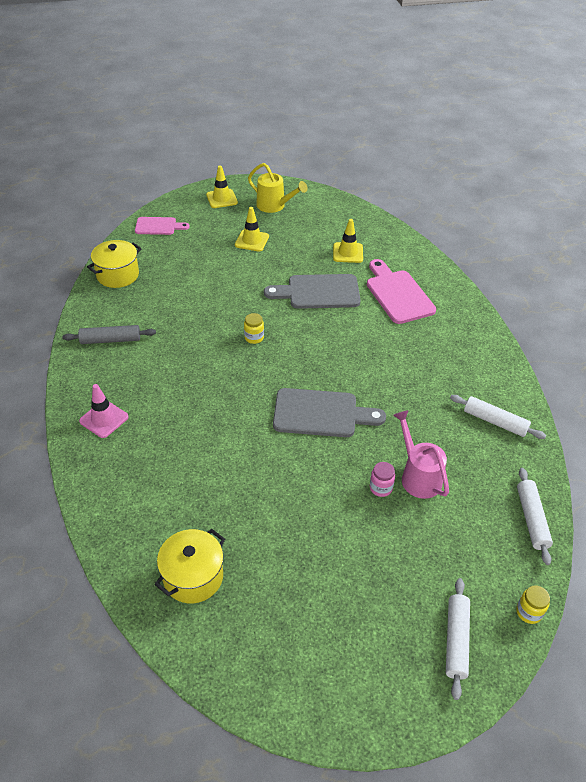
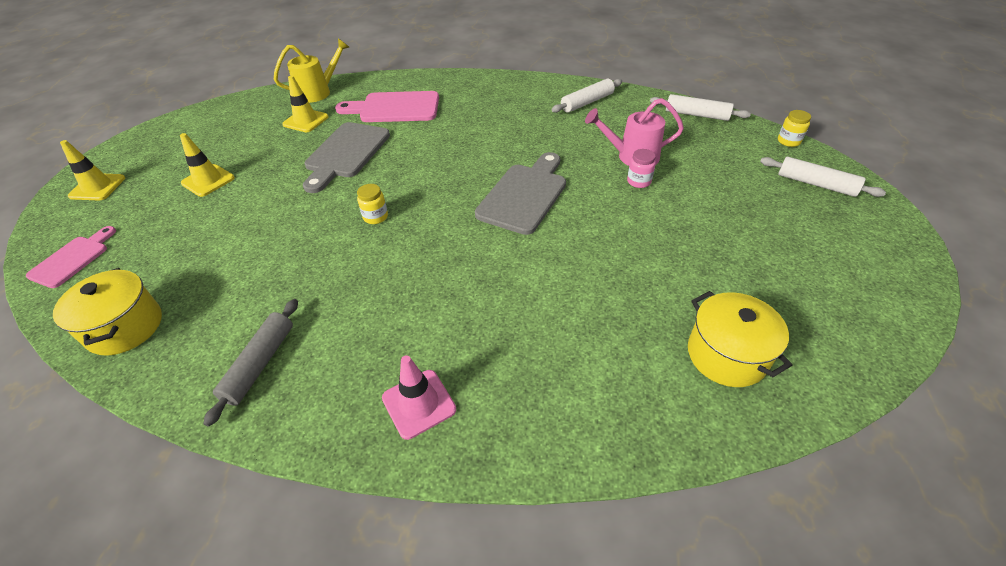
camera: 65 degrees left, 0 degrees up
(274, 206) = (169, 149): yellow watering can -> yellow watering can (319, 92)

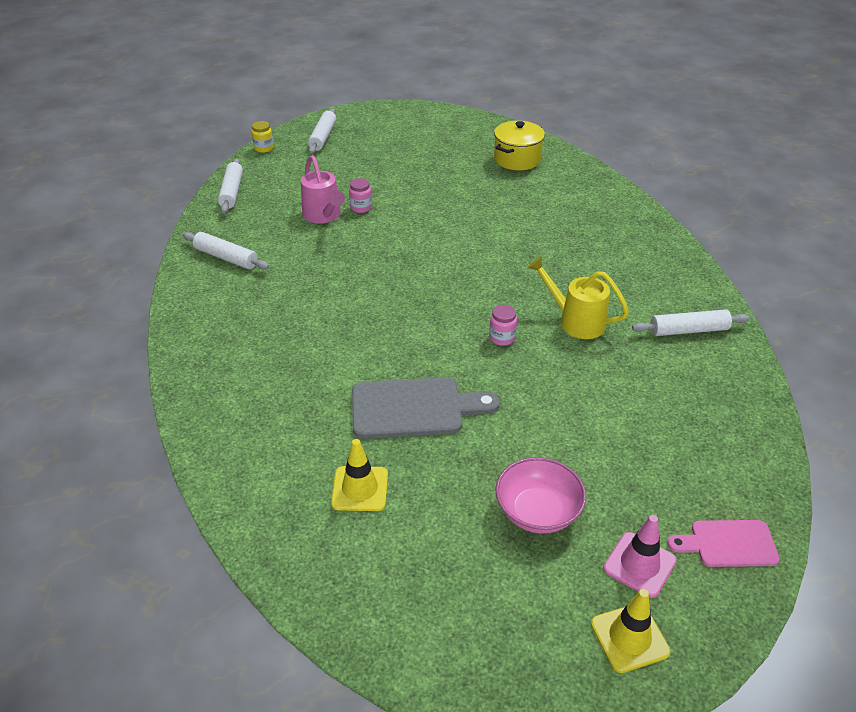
camera: 115 degrees left, 5 degrees down
(125, 327) = (739, 429): yellow pot -> none
(208, 181) = (537, 512): yellow traffic cone -> pink bowl
(260, 364) = (688, 330): grey rolling pin -> white rolling pin
(319, 92) = (272, 519): yellow watering can -> yellow watering can (575, 321)
(375, 217) = (502, 338): yellow jar -> pink jar
(395, 108) = (291, 408): pink cutting board -> none
(419, 403) = (646, 251): pink traffic cone -> pink traffic cone (639, 564)
(524, 195) = (415, 260): grey cutting board -> none

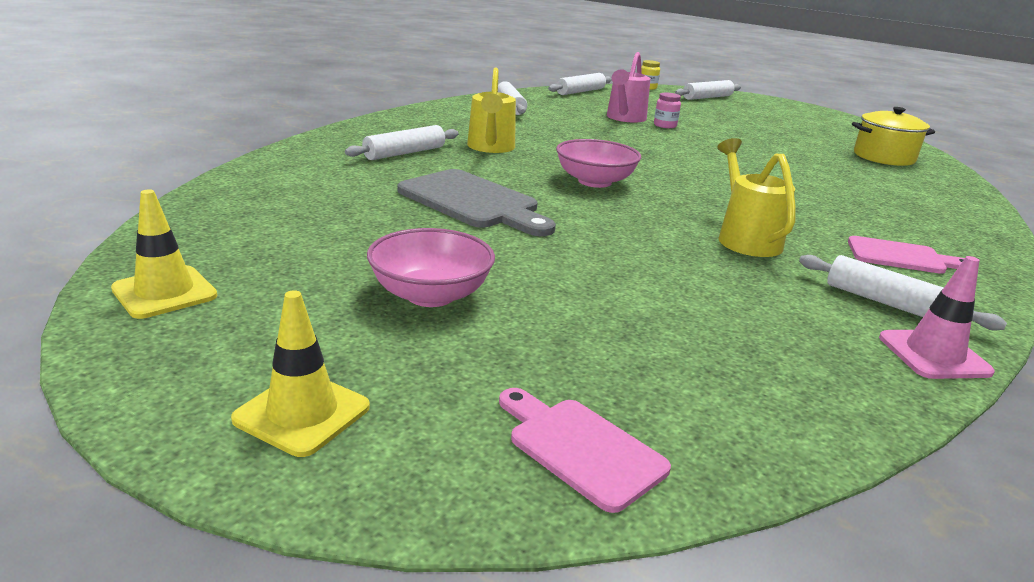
camera: 45 degrees right, 15 degrees down
(278, 388) = (404, 153): none -> white rolling pin
(315, 332) = (490, 148): none -> yellow watering can
(360, 489) = (335, 208): yellow traffic cone -> yellow traffic cone (164, 292)
(433, 323) = (594, 181): none -> pink bowl
(502, 338) = (640, 212): pink jar -> none
(639, 564) = (439, 384): pink traffic cone -> pink traffic cone (933, 355)
(646, 279) = (901, 257): none -> pink cutting board

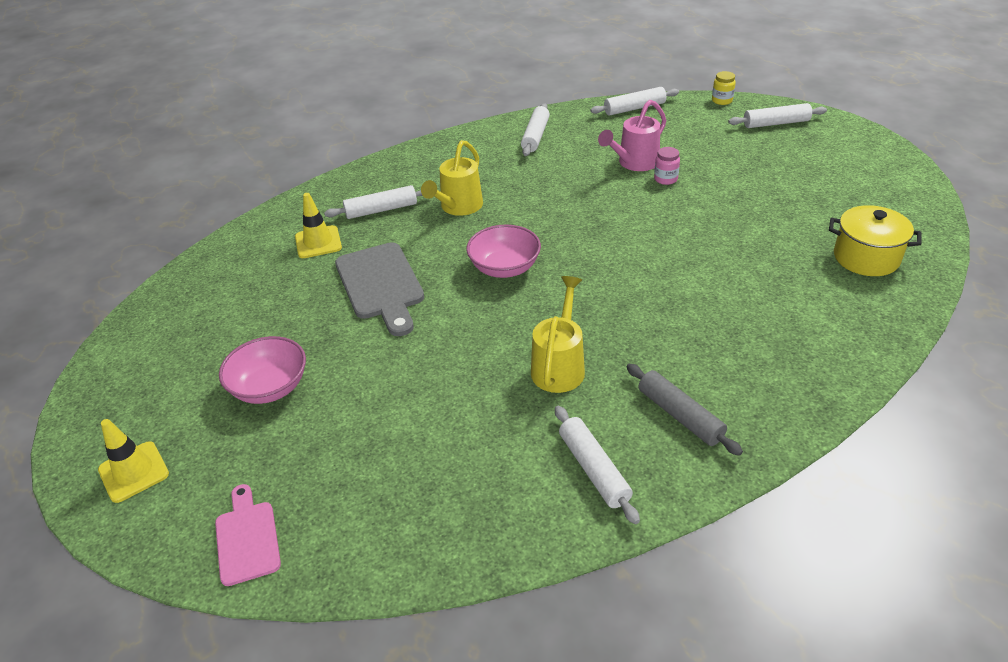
camera: 30 degrees right, 15 degrees up
(164, 292) = (129, 355): yellow traffic cone -> yellow traffic cone (318, 242)
(901, 257) = (680, 415): pink cutting board -> grey rolling pin
(933, 355) = (561, 529): pink traffic cone -> none

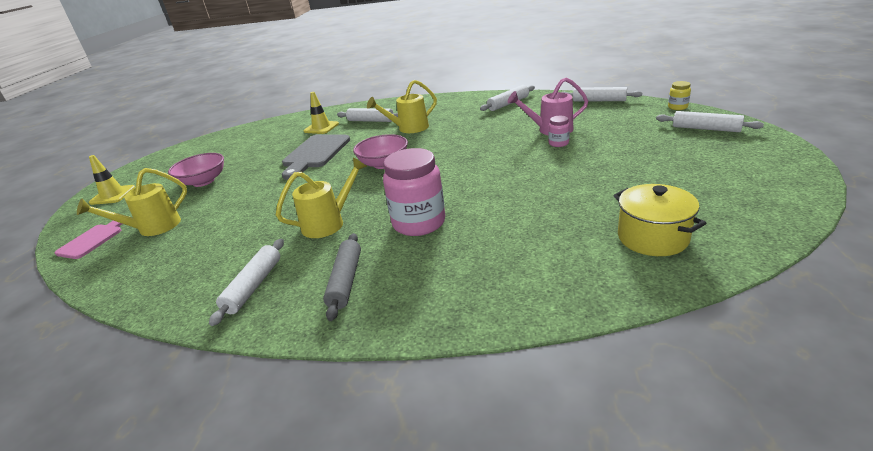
camera: 40 degrees right, 10 degrees down
(319, 478) = (153, 228): none -> yellow watering can
(657, 324) = (419, 223): none -> pink jar

